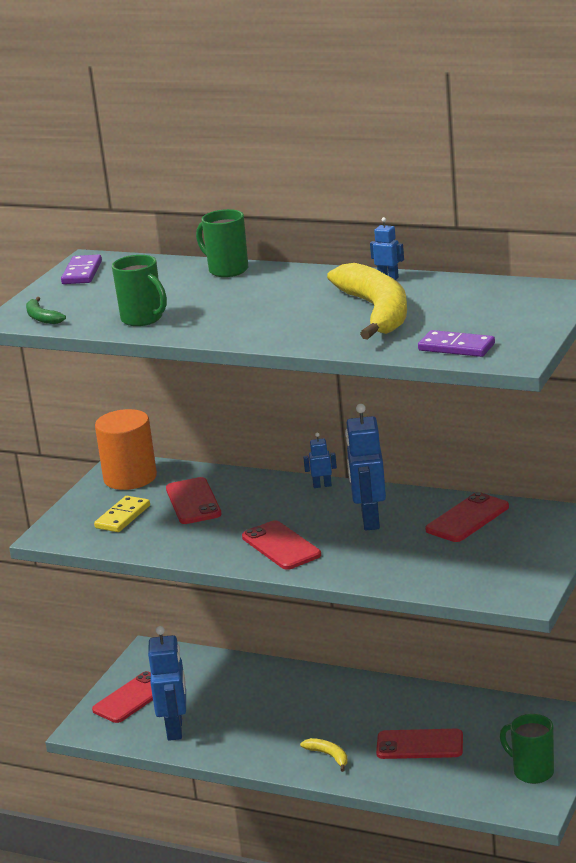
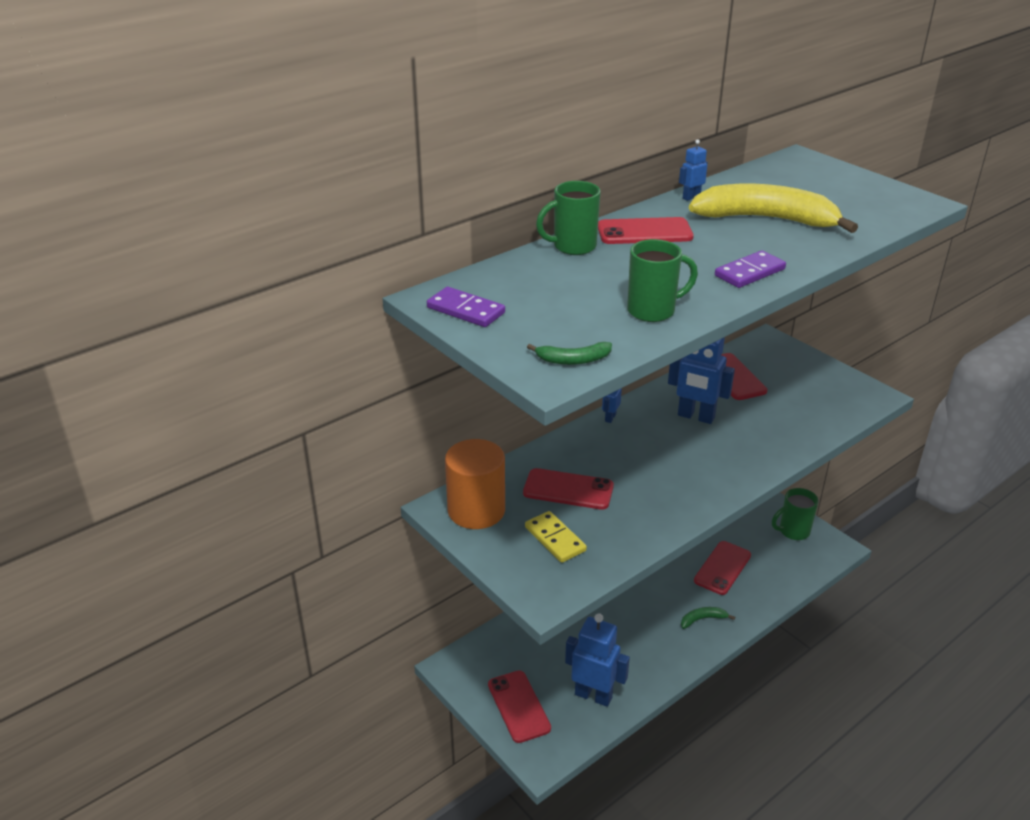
camera: 65 degrees left, 10 degrees up
(281, 546) = (700, 471): red phone -> red phone (644, 232)
(329, 756) = (702, 619): yellow banana -> green banana
(456, 347) = (880, 213): purple domino -> purple domino (750, 272)

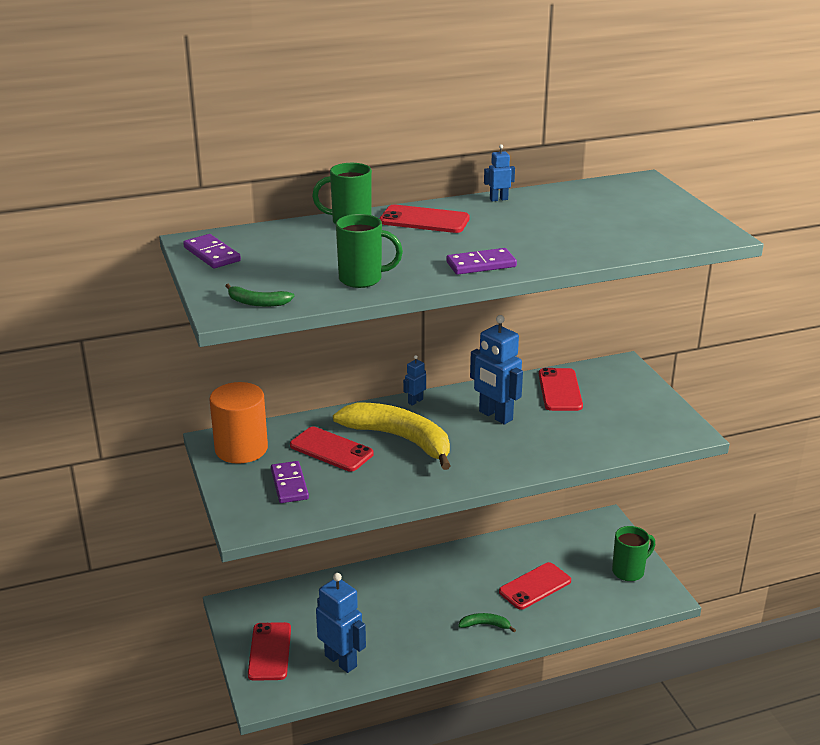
camera: 20 degrees right, 5 degrees down
(555, 539) = (289, 484): yellow domino -> purple domino
(766, 219) = (547, 226): yellow banana -> yellow banana (400, 439)
(793, 531) = (629, 571): green mug -> green mug turned 150 degrees clockwise

